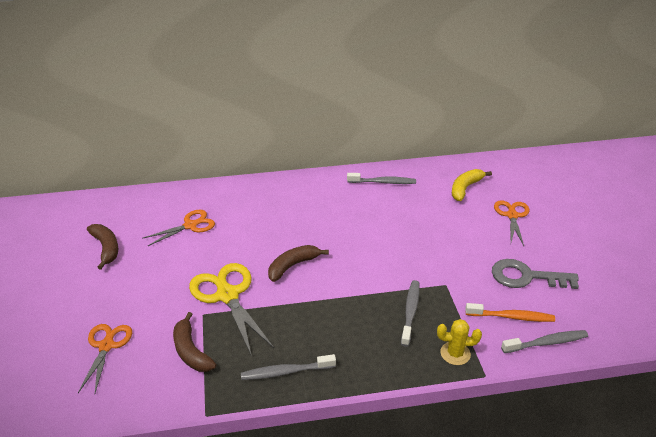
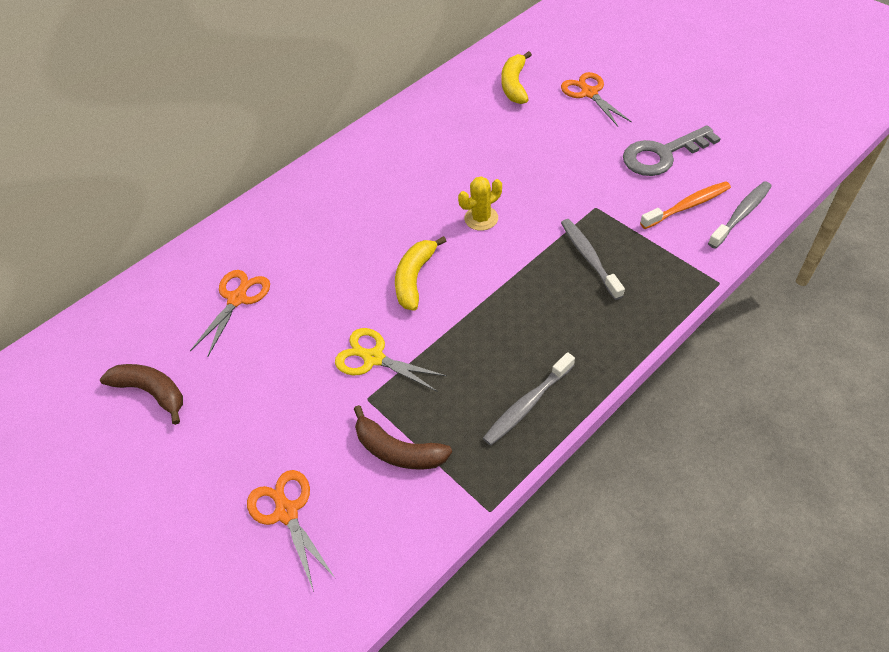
camera: 30 degrees left, 15 degrees up
(227, 295) = (374, 358): yellow scissors -> yellow scissors, size x0.64
(293, 266) = (414, 278): brown banana -> yellow banana
(383, 182) = (419, 122): grey toothbrush -> none
(455, 353) = (672, 276): yellow cactus -> yellow cactus (481, 218)

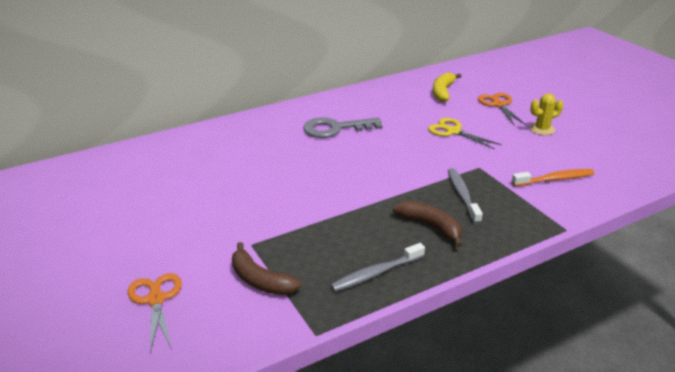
camera: 10 degrees right, 20 degrees down
(152, 391) = (97, 209): brown banana -> brown banana (430, 226)
(237, 299) = (185, 170): orange scissors -> none
(374, 358) = (268, 222): yellow scissors -> yellow scissors (453, 131)
(414, 278) = (320, 182): yellow banana -> none
(481, 218) = (386, 158): yellow cactus -> yellow cactus (542, 129)
(662, 155) = (544, 147): grey key -> grey key (335, 129)
(741, 214) = (598, 192): grey toothbrush -> none

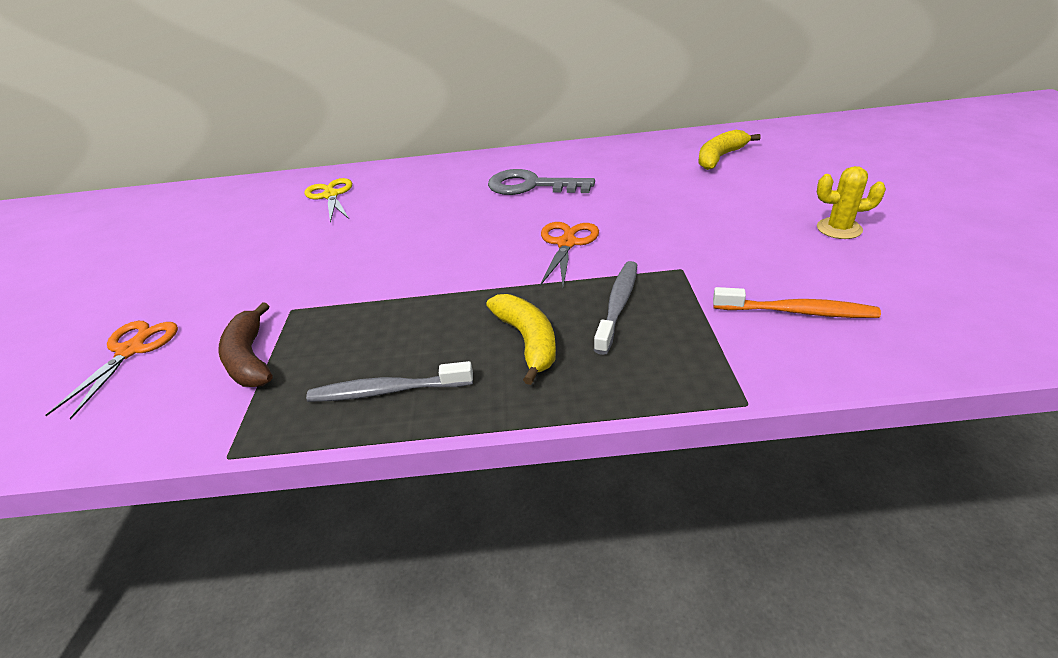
camera: 30 degrees right, 5 degrees up
(430, 226) = (528, 341): brown banana -> yellow banana
(453, 131) = (687, 211): yellow scissors -> yellow scissors (331, 195)
(498, 105) = (793, 184): orange scissors -> orange scissors (567, 243)

